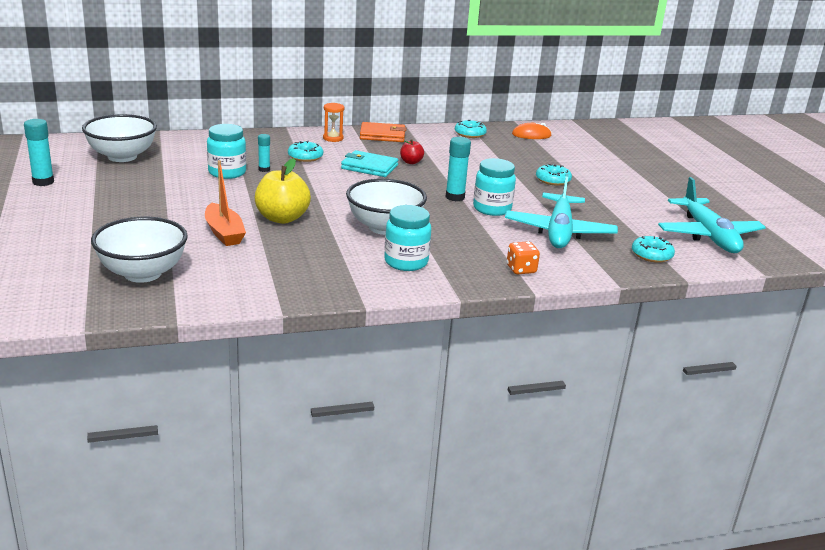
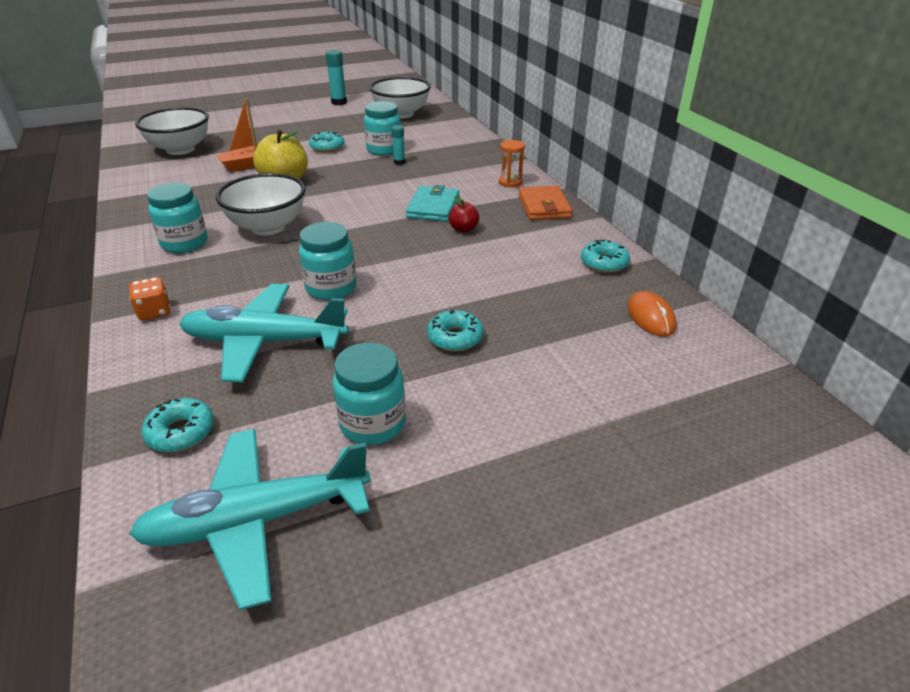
camera: 85 degrees right, 10 degrees up
(305, 157) = (444, 175): turquoise donut -> turquoise donut (327, 147)
(455, 197) = (361, 262): turquoise glue stick -> none
(633, 206) = (372, 423): none -> turquoise jar

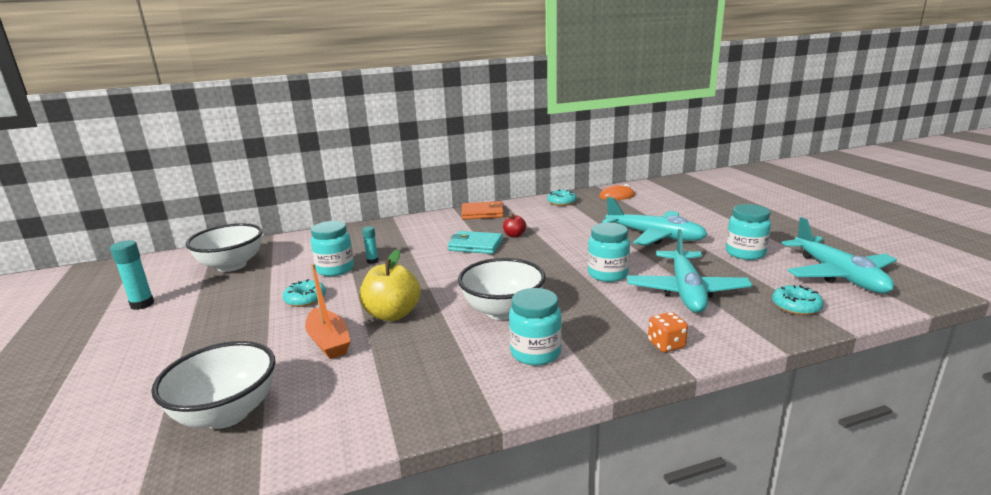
camera: 85 degrees left, 15 degrees down
(455, 338) = (654, 236): turquoise donut -> turquoise plane
(510, 182) = (437, 221): orange hourglass -> none

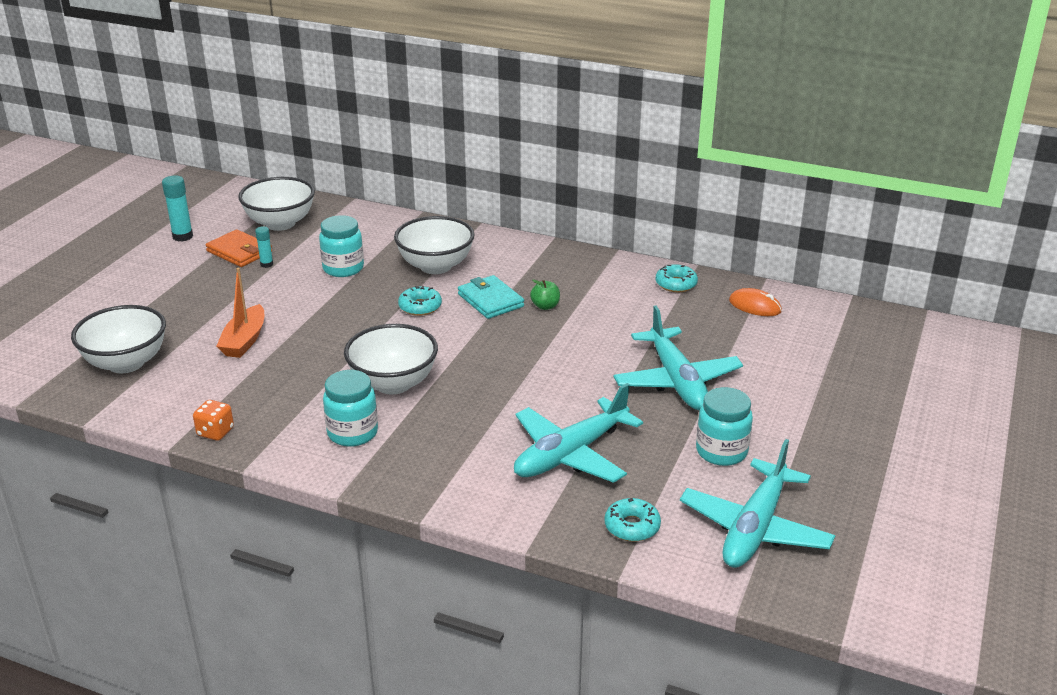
camera: 40 degrees right, 10 degrees up
(305, 299) = (282, 290): turquoise donut -> turquoise donut (420, 307)
(372, 261) = (382, 274): turquoise glue stick -> turquoise glue stick (266, 264)
(392, 314) = (316, 340): yellow apple -> none
(404, 244) = (435, 266): none -> white bowl
(482, 213) = (568, 260): orange wallet -> orange wallet (239, 252)
(514, 235) = (545, 306): red apple -> green apple
(607, 274) = (541, 397): turquoise jar -> none
(666, 345) = (452, 486): orange dice -> orange dice (215, 432)

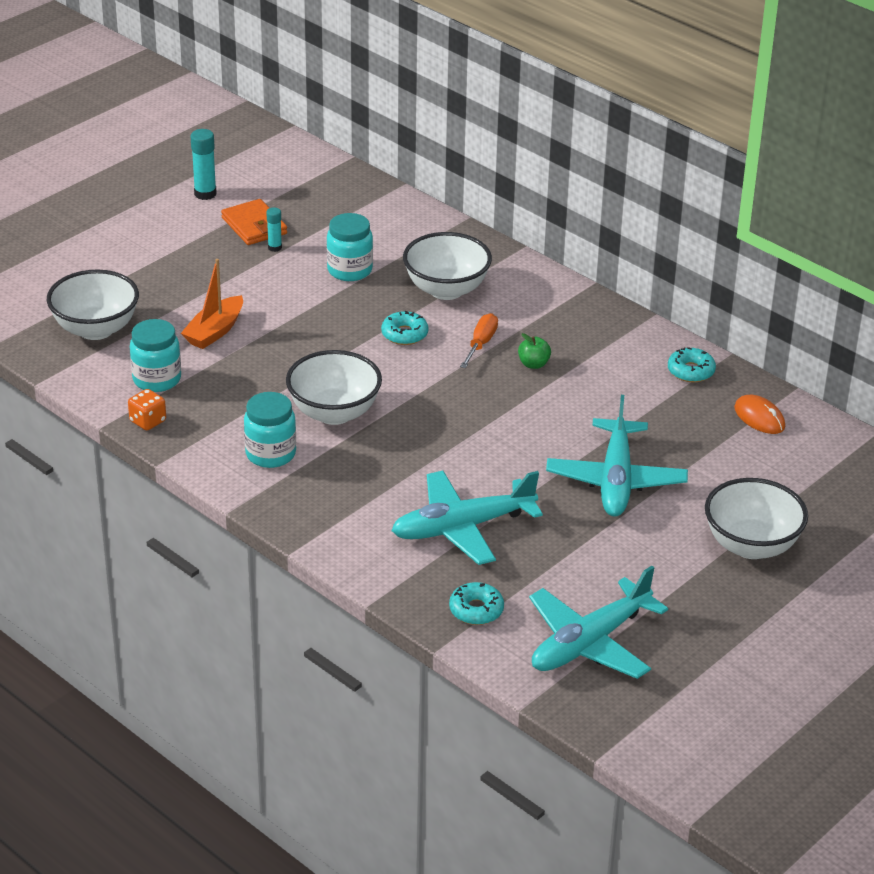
camera: 20 degrees right, 5 degrees up
(280, 223) = (311, 199): white bowl -> white bowl (751, 545)
(490, 300) = (481, 344): turquoise wallet -> orange screwdriver
(721, 451) = (610, 563): turquoise jar -> turquoise jar (157, 379)

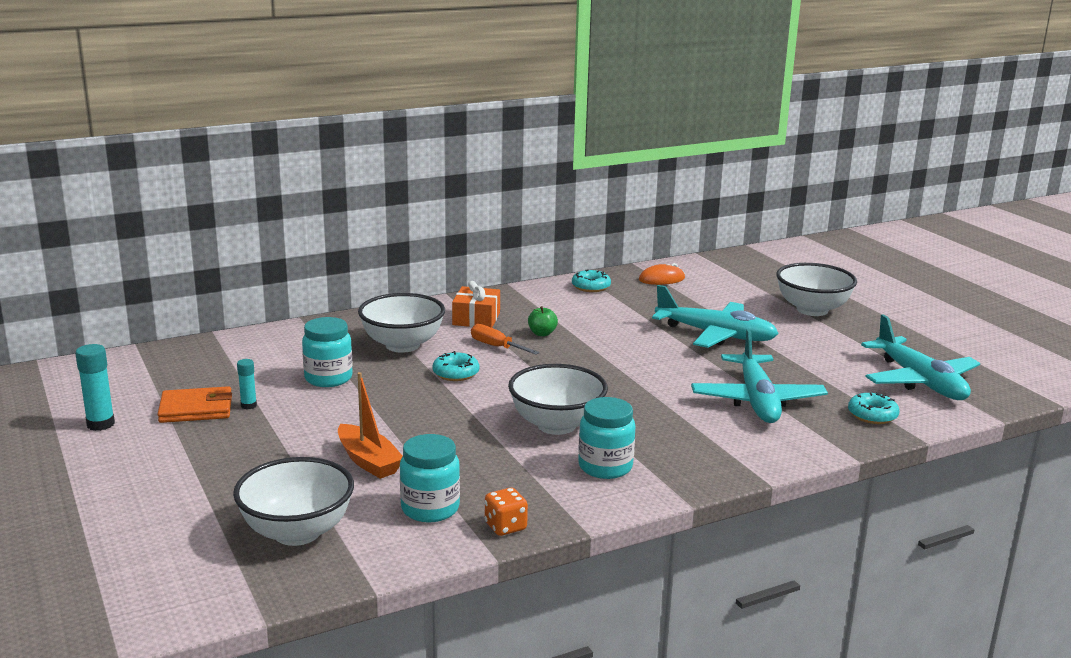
camera: 70 degrees left, 15 degrees down
(541, 316) = (476, 318): none -> orange gift

